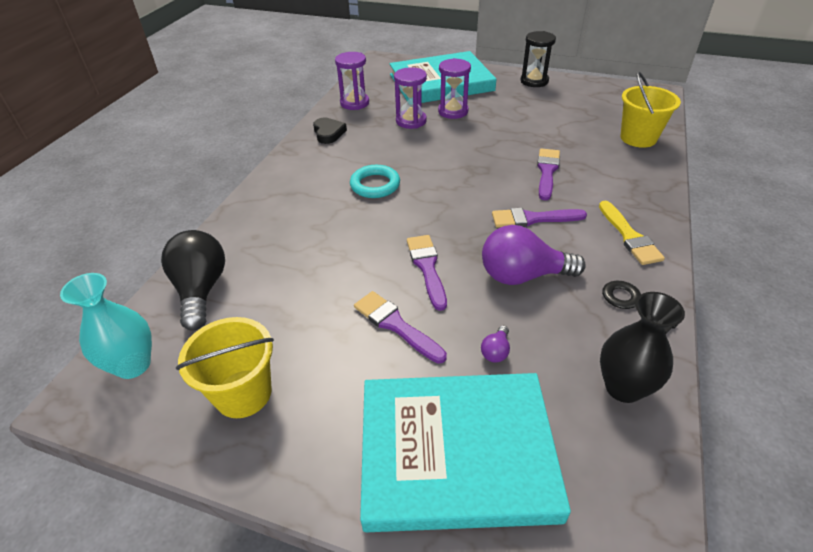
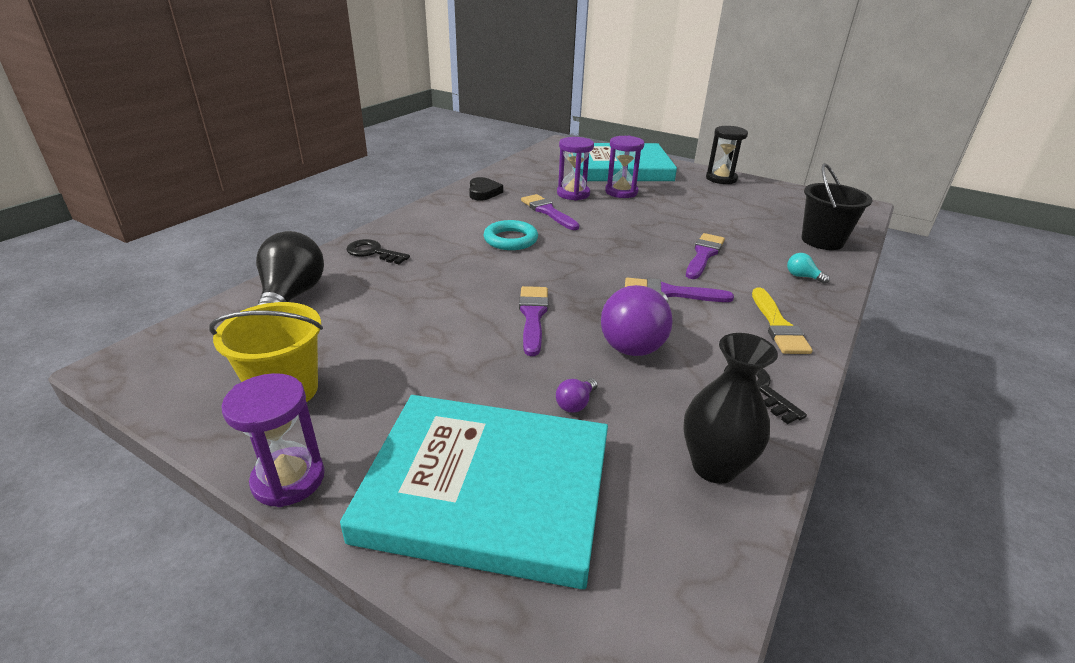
camera: 10 degrees right, 10 degrees down
(133, 365) = (192, 346): turquoise vase -> none
(255, 223) = (373, 252): none -> black key
(354, 103) = (521, 173): purple hourglass -> purple hourglass (288, 479)
(395, 325) = (475, 360): purple brush -> purple brush (548, 211)
(522, 275) = (637, 340): purple light bulb -> purple light bulb turned 75 degrees counterclockwise
(633, 180) = (802, 276): none -> turquoise light bulb
(638, 138) = (822, 241): yellow bucket -> black bucket

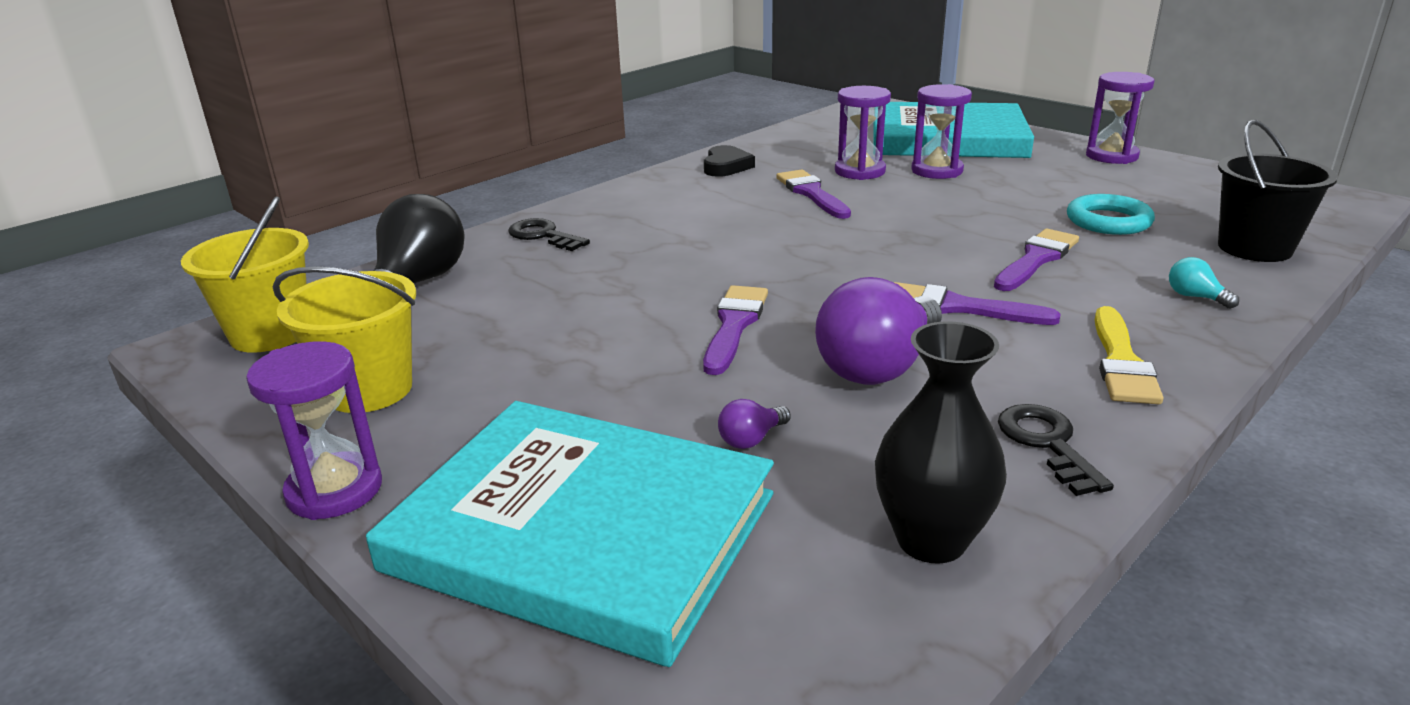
camera: 15 degrees right, 5 degrees down
(186, 349) = (270, 334): none -> yellow bucket
(510, 239) = (741, 227): turquoise ring -> turquoise ring (1108, 221)
(721, 179) = (1111, 156): black hourglass -> purple hourglass

